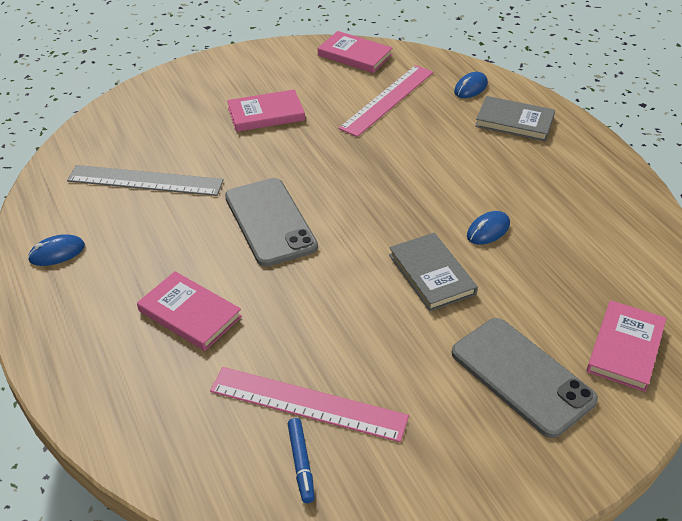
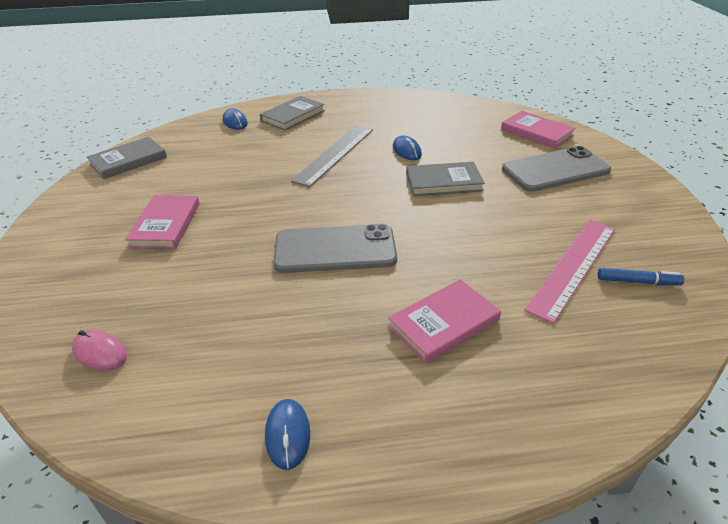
camera: 70 degrees left, 5 degrees down
(112, 143) = (100, 353): none -> pink mouse
(145, 181) = (204, 330): grey ruler -> grey ruler (335, 154)
(354, 55) = (128, 160): pink book -> grey book
(387, 99) = (212, 158): pink ruler -> none

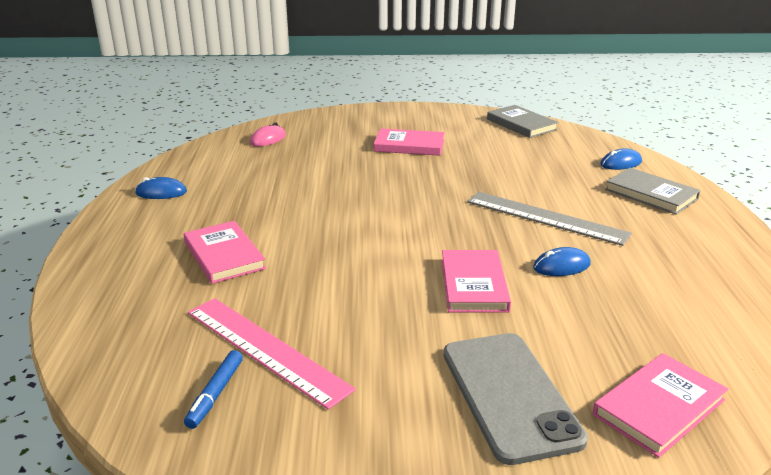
camera: 95 degrees right, 10 degrees down
(335, 249) = (350, 212): grey phone -> none
(443, 182) = (473, 285): grey book -> pink book

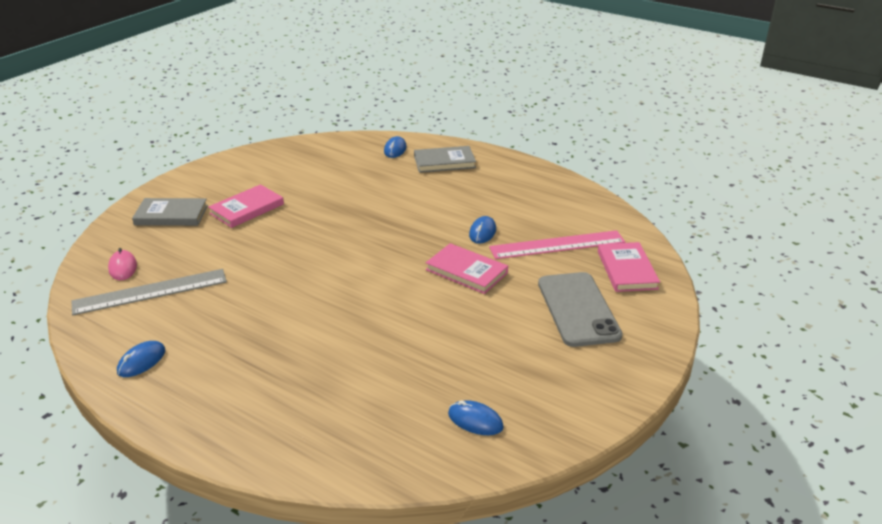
camera: 55 degrees left, 5 degrees up
(215, 394) = (475, 420): blue marker -> blue mouse
(224, 255) = (302, 361): pink book -> none
(265, 349) = (447, 382): pink ruler -> pink ruler (557, 245)
(509, 395) = (578, 309): grey phone -> grey phone turned 60 degrees clockwise
(521, 124) = (287, 151): grey book -> grey book (171, 215)
(545, 218) = (424, 209): grey ruler -> grey ruler (150, 292)

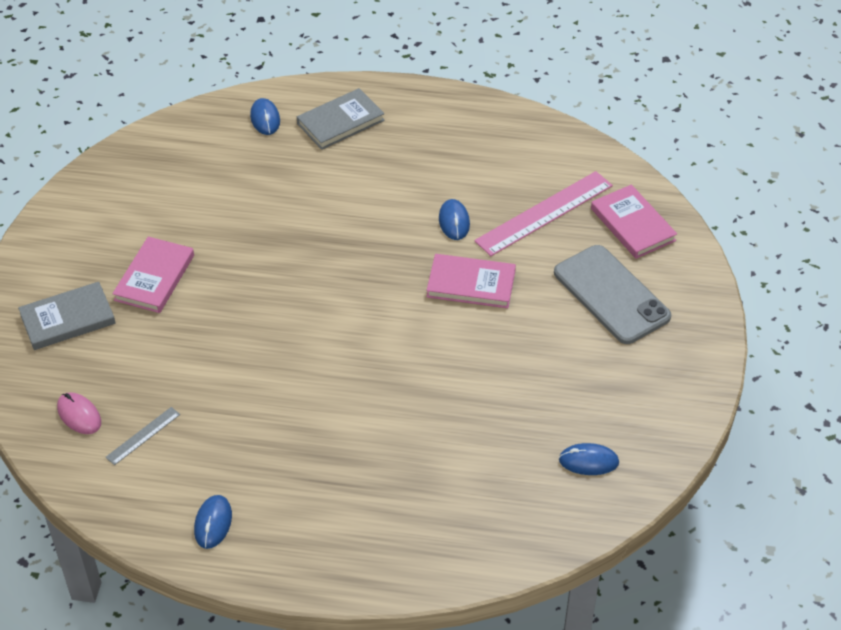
camera: 25 degrees left, 15 degrees up
(150, 292) = (143, 436): grey ruler -> grey ruler, size x0.48

